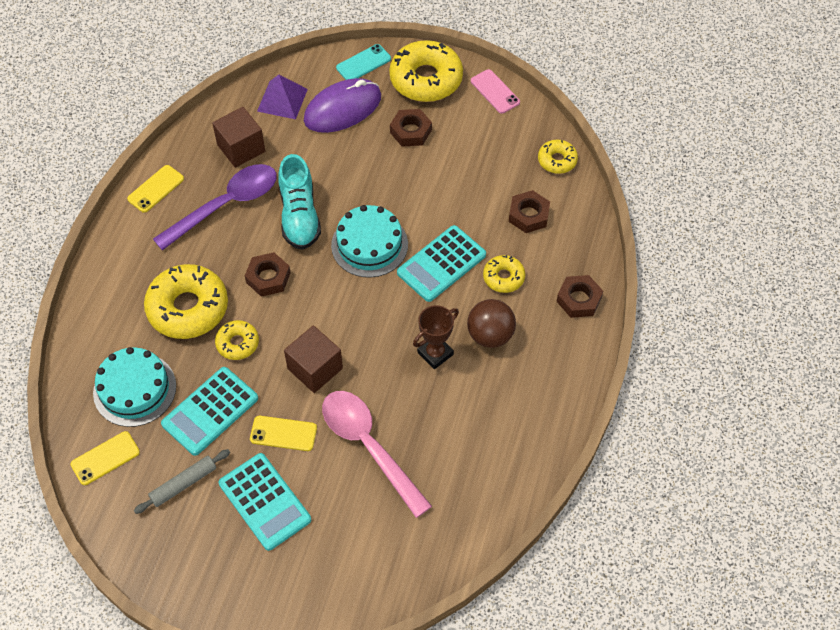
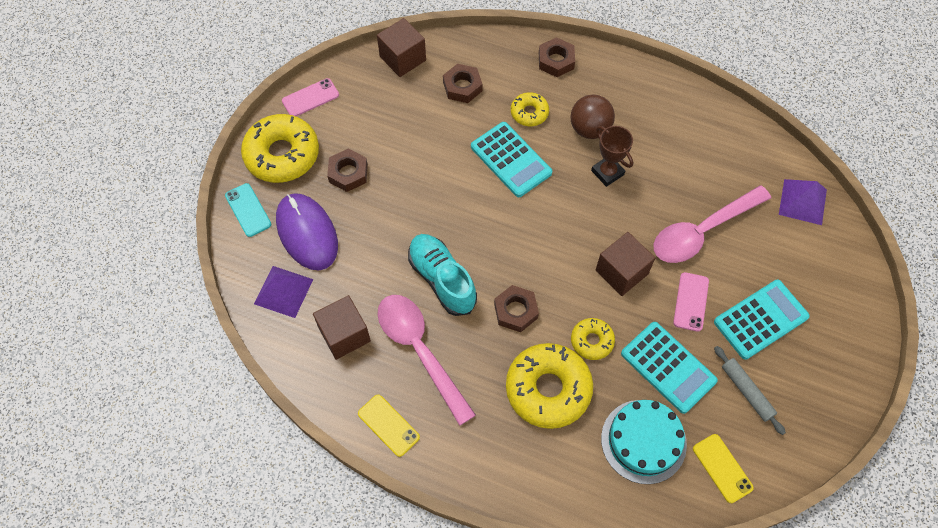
camera: 85 degrees left, 5 degrees up
(225, 205) = (420, 351): purple spoon -> pink spoon
(283, 433) = (691, 302): yellow phone -> pink phone
(299, 216) = (442, 279): turquoise shoe -> turquoise shoe turned 120 degrees counterclockwise
(369, 245) = (483, 218): turquoise cake -> none
(416, 555) = (802, 202): none -> purple pyramid
(557, 160) = (403, 58): yellow donut -> brown cube

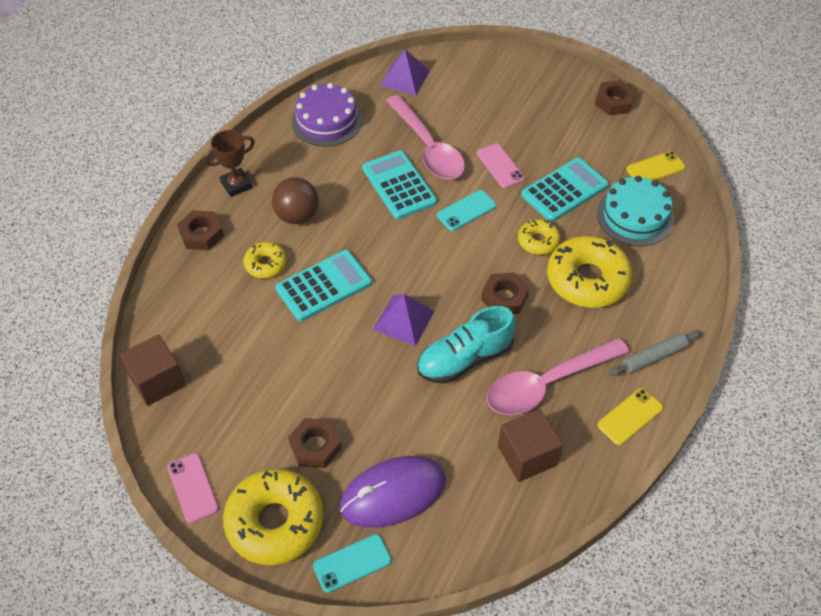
camera: 85 degrees left, 10 degrees down
(283, 291) = (470, 520): purple pyramid -> purple pyramid (404, 320)
(462, 87) = (215, 323): brown nut -> brown nut (614, 102)
(607, 172) = (353, 208): brown trophy -> brown trophy (236, 185)
(621, 272) = (466, 211): brown cube -> turquoise phone
(691, 302) = (500, 166): pink phone -> pink phone turned 45 degrees clockwise
(719, 138) = (327, 121): none -> purple cake
(747, 392) = (586, 143): grey rolling pin -> grey rolling pin (654, 357)
(760, 319) = (519, 123): turquoise calculator -> turquoise calculator (399, 185)

